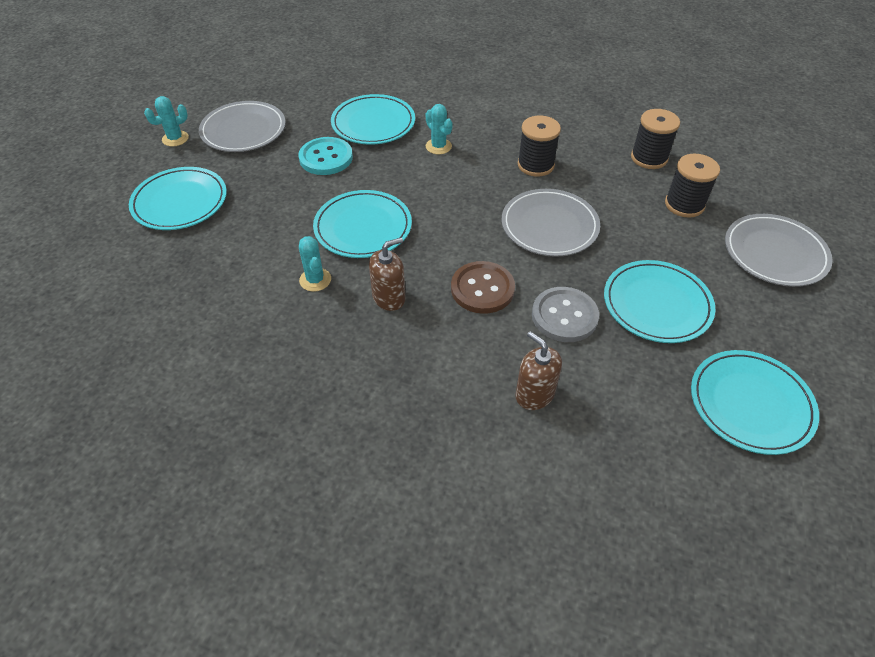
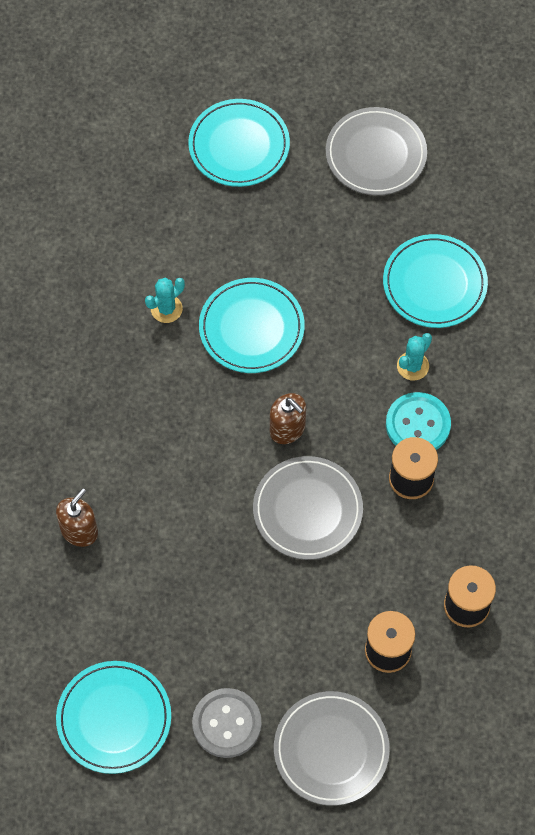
camera: 75 degrees right, 15 degrees up
(175, 138) = (338, 94): turquoise cactus -> none
(326, 158) = (353, 255): turquoise button -> turquoise button (418, 424)
(389, 297) = (161, 380): brown soap dispenser -> brown soap dispenser (287, 429)
(482, 289) = (195, 461): brown button -> none
(564, 316) = (180, 543): grey button -> grey button (227, 723)
(657, 304) = (219, 629): turquoise plate -> none

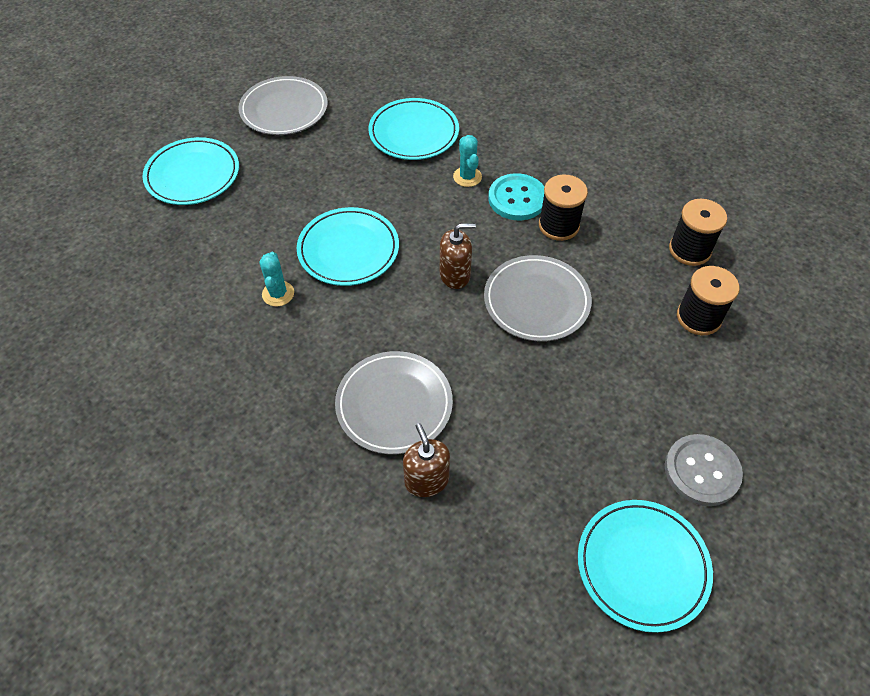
camera: 55 degrees left, 10 degrees down
(331, 749) = (770, 405): grey plate -> grey plate (394, 404)

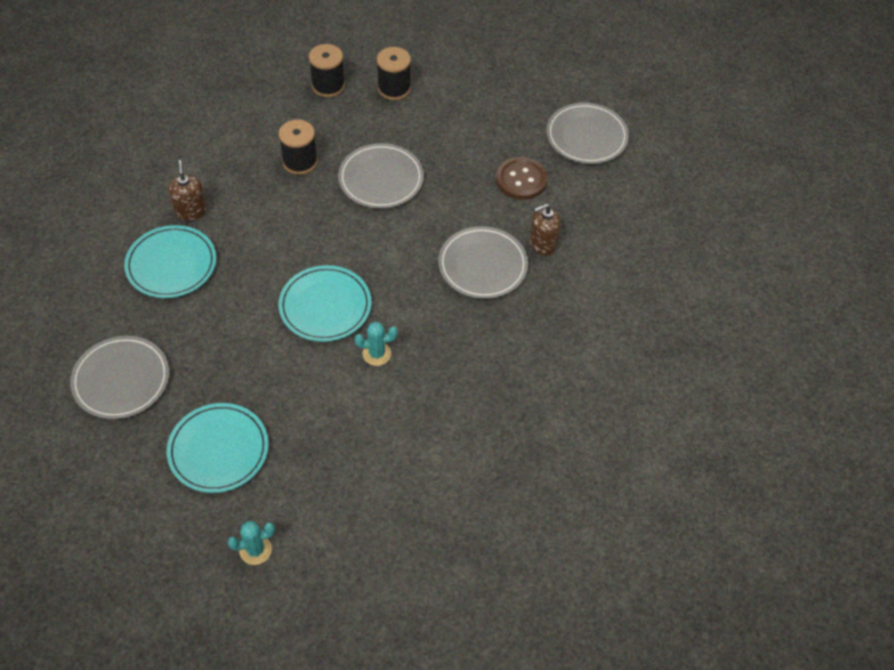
camera: 95 degrees left, 0 degrees up
(455, 275) = (354, 230): brown soap dispenser -> brown soap dispenser (191, 211)
(467, 177) = (237, 222): turquoise cactus -> turquoise cactus (255, 550)
(517, 199) = (267, 188): turquoise button -> none
(544, 462) = (521, 180): none -> brown button
(642, 566) = (586, 136): turquoise plate -> grey plate
(701, 471) = (518, 102): grey button -> none

